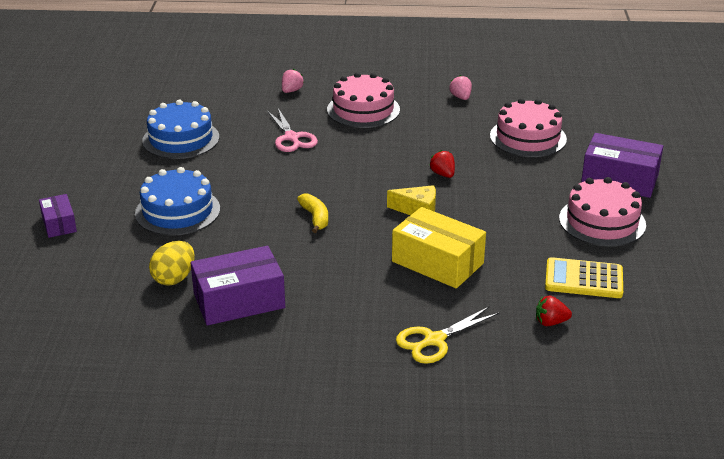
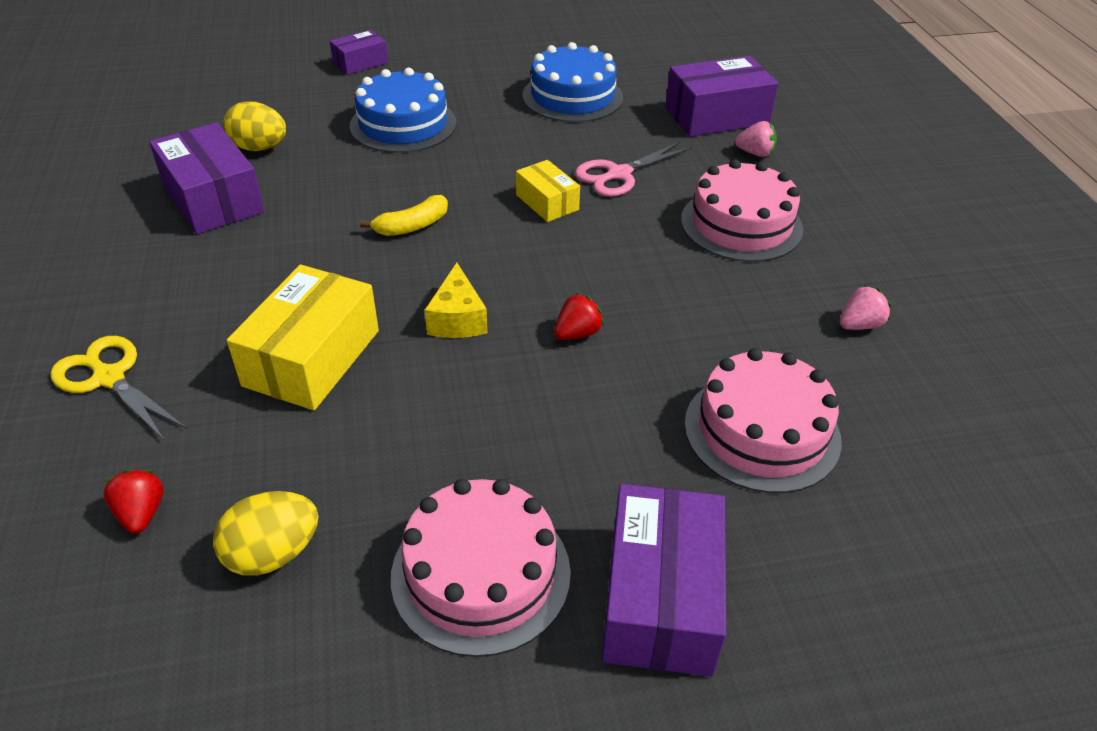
camera: 75 degrees right, 10 degrees up
(240, 94) = (716, 116): none -> purple box
(311, 166) = (547, 202): none -> yellow box
(583, 279) = (273, 554): yellow calculator -> yellow egg

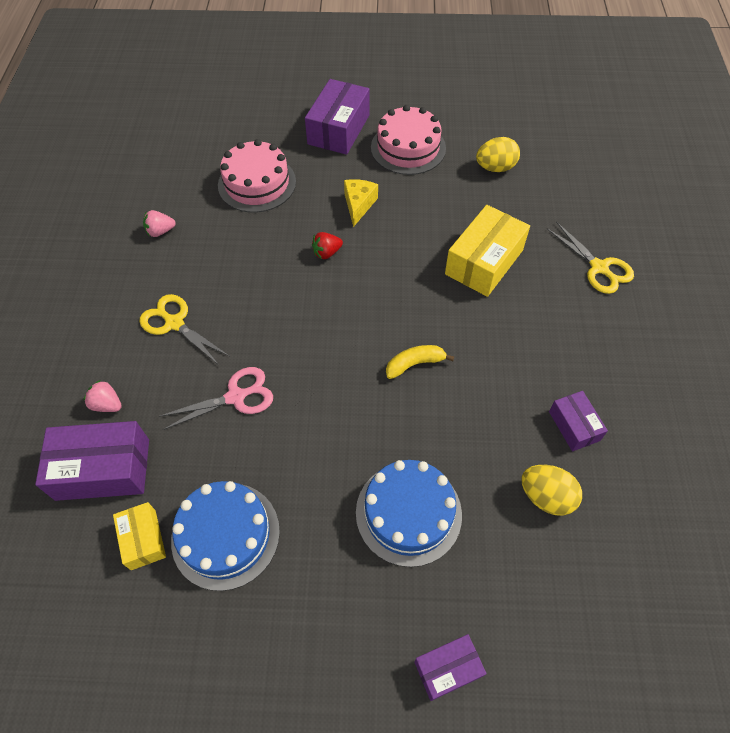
camera: 165 degrees left, 15 degrees up
(141, 513) = (557, 193): red strawberry -> none
(213, 198) = (574, 426): purple box -> purple box, size x0.56
(457, 319) = (395, 275): yellow cheese -> yellow cheese (358, 205)
(547, 202) = (306, 372): yellow box -> yellow box (143, 539)
(741, 224) = (174, 323): pink cake -> yellow scissors

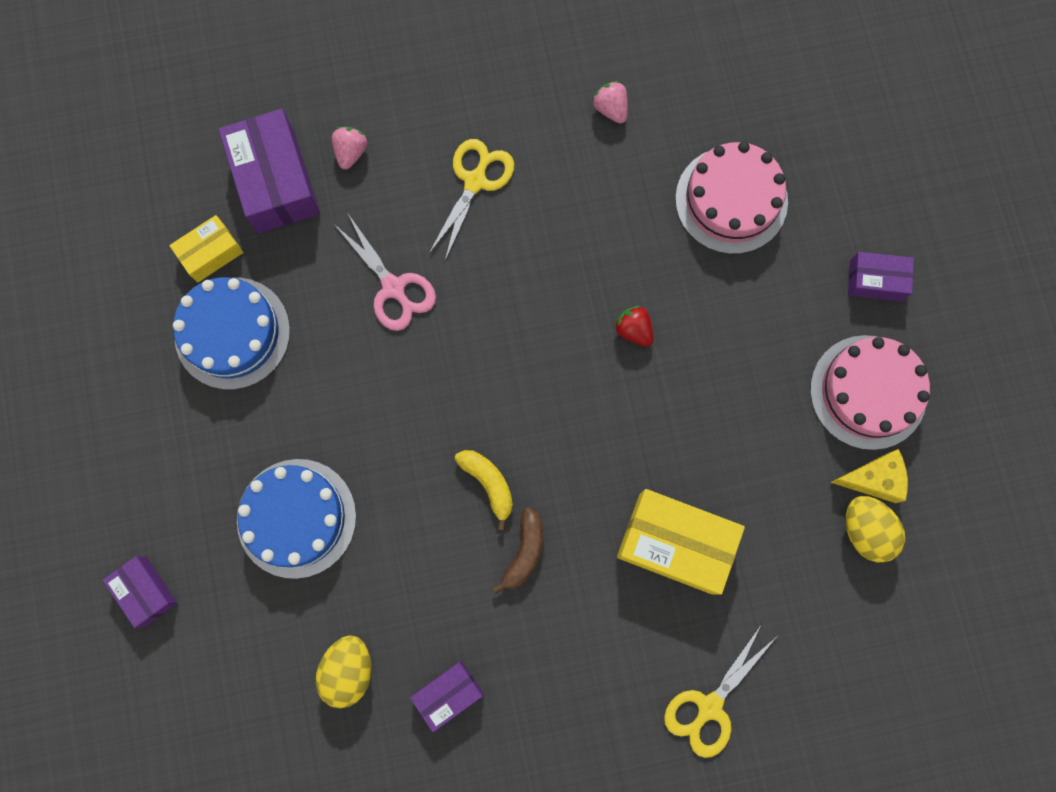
camera: 75 degrees right, 20 degrees up
(338, 129) = (875, 280): purple box -> purple box, size x0.56
(358, 205) = (731, 349): yellow cheese -> yellow cheese (873, 479)
(472, 352) = (524, 552): none -> brown banana

